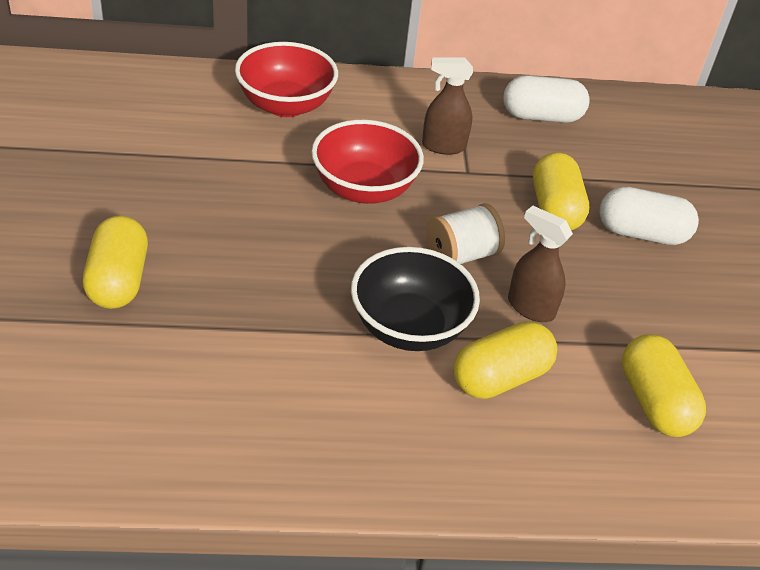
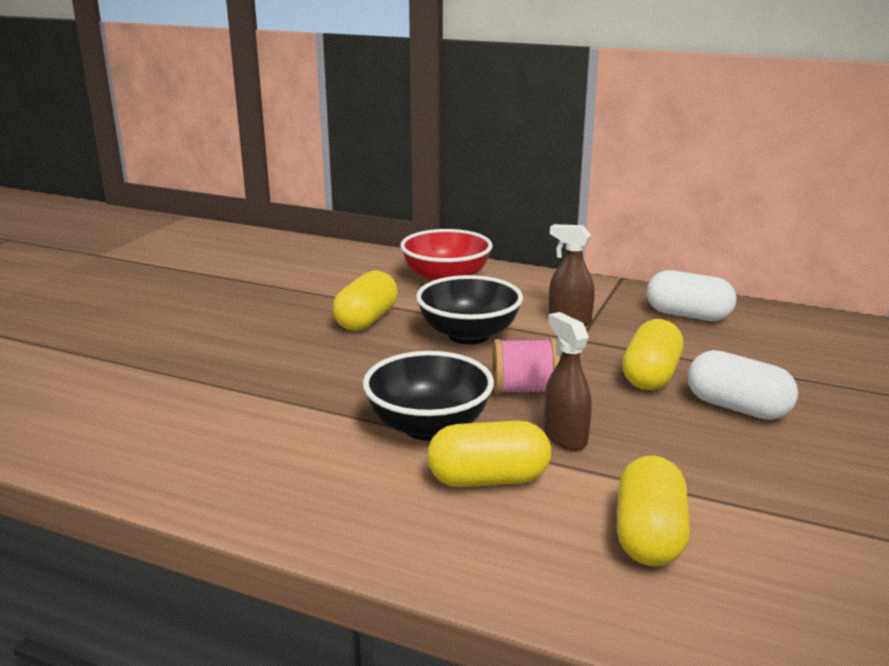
camera: 30 degrees right, 20 degrees down
(118, 280) = (211, 354): yellow capsule -> yellow capsule (366, 320)
(364, 189) = (469, 335): red bowl -> black bowl
(461, 255) = (524, 390): white spool -> pink spool

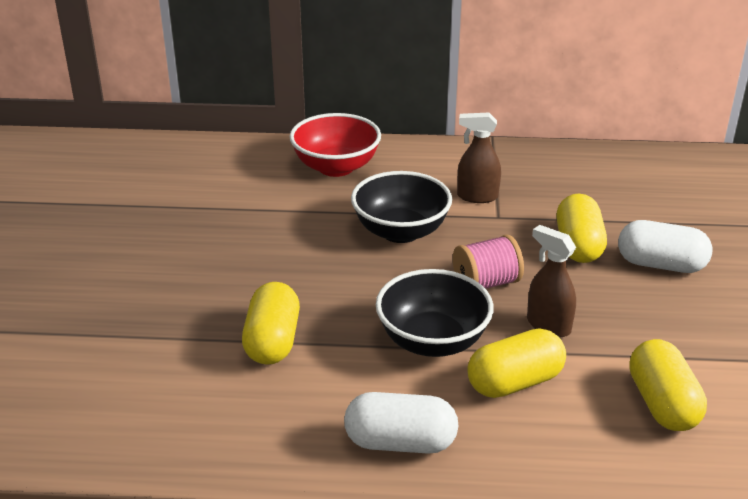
camera: 20 degrees left, 10 degrees up
(366, 320) = (295, 232): yellow capsule -> yellow capsule (273, 341)
(688, 315) = (571, 171): white capsule -> white capsule (400, 442)

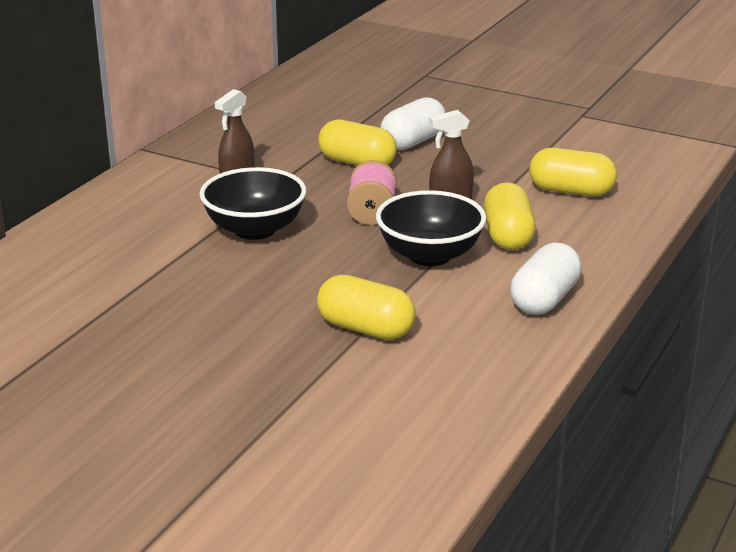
camera: 65 degrees left, 5 degrees down
(336, 167) = (100, 234): red bowl -> none

